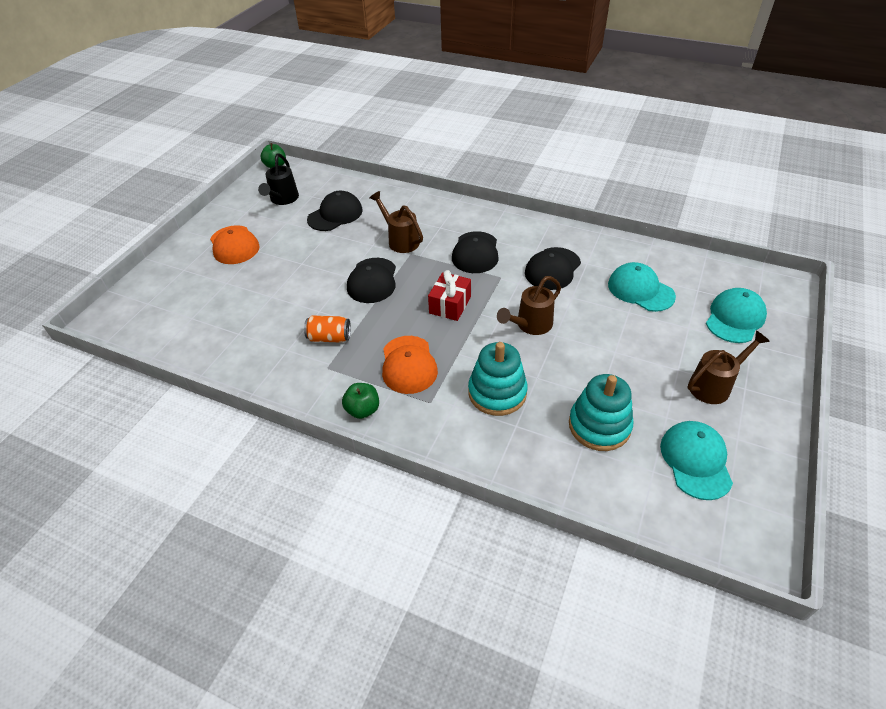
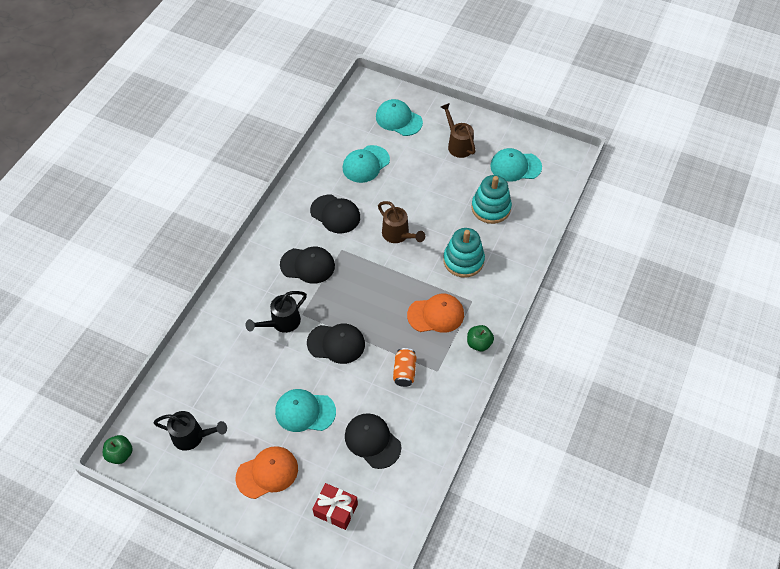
camera: 90 degrees left, 10 degrees up
(294, 264) = (305, 411): none -> turquoise cap
(335, 215) = (231, 381): black cap -> black cap (372, 441)
(400, 240) = (282, 322): brown watering can -> black watering can
(450, 305) = (372, 286): red gift -> red gift (336, 510)

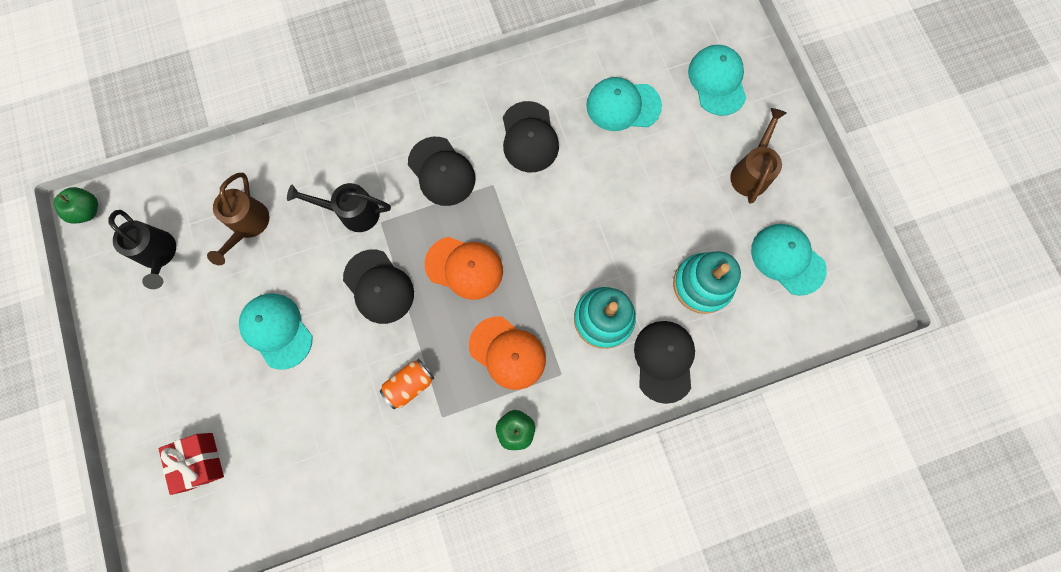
camera: 45 degrees right, 20 degrees up
(267, 473) = (182, 359): orange cap -> orange cap (464, 268)
(372, 441) = (303, 426): black cap -> black cap (664, 360)
(398, 235) = (567, 222): brown watering can -> brown watering can (248, 225)

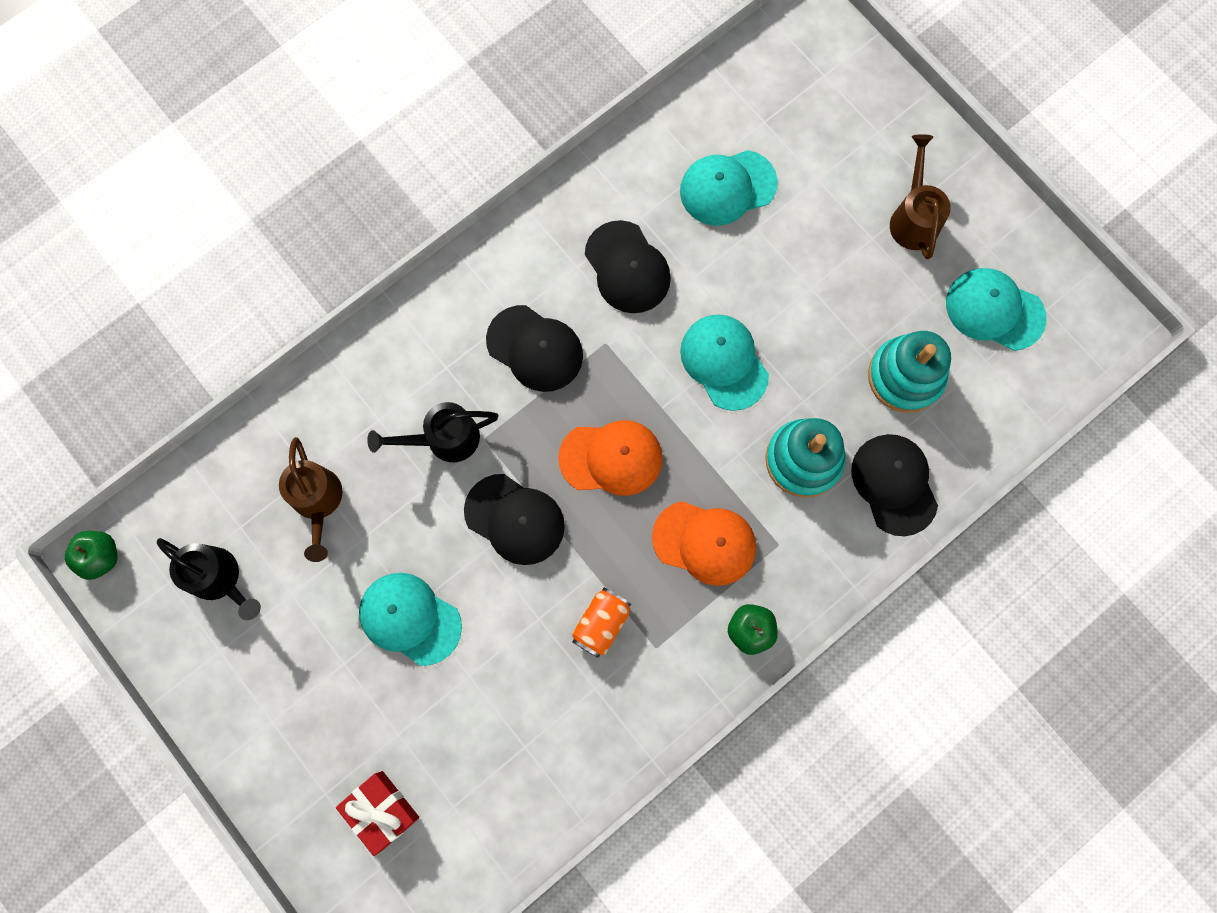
camera: 20 degrees left, 0 degrees up
(717, 81) = (831, 117): turquoise cap -> turquoise cap (724, 362)

